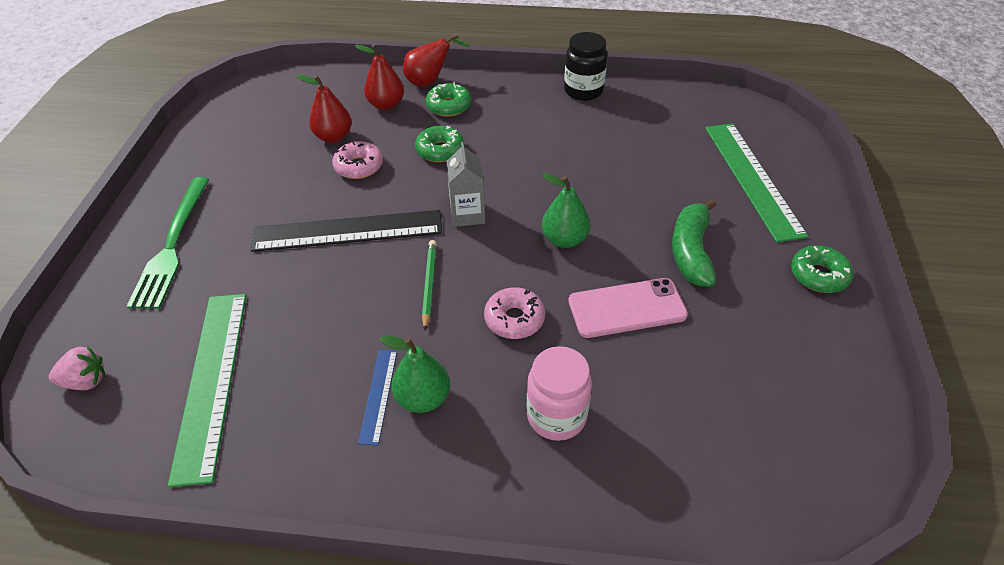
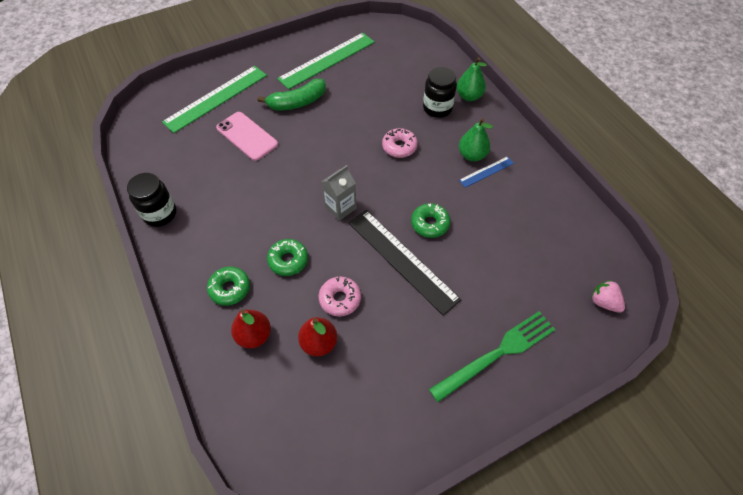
camera: 125 degrees left, 10 degrees up
(211, 381) = (546, 243): green ruler -> green ruler (327, 60)
(429, 284) = (407, 193): green pencil -> none
(430, 81) = (201, 325): red pear -> none
(556, 416) = (437, 108): pink jar -> black jar
(564, 239) = (327, 154): green pear -> green pear (469, 96)
(627, 308) = (356, 110): pink phone -> pink phone (247, 136)
(818, 275) = (281, 57): green donut -> green donut (430, 224)

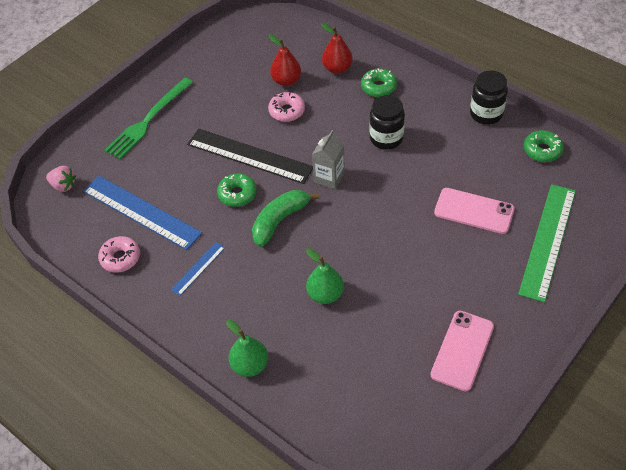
camera: 160 degrees right, 5 degrees down
(288, 260) = (347, 121): green donut -> green donut (542, 150)
(297, 102) = (452, 272): green banana -> green banana (280, 220)
(327, 60) = (462, 350): green ruler -> pink phone
(399, 147) = (304, 261): pink donut -> pink donut (120, 258)
(437, 108) = (283, 330): black jar -> black jar (386, 138)
(472, 155) = (219, 282): green pear -> green pear (325, 294)
(525, 241) = (141, 212): none -> blue ruler

